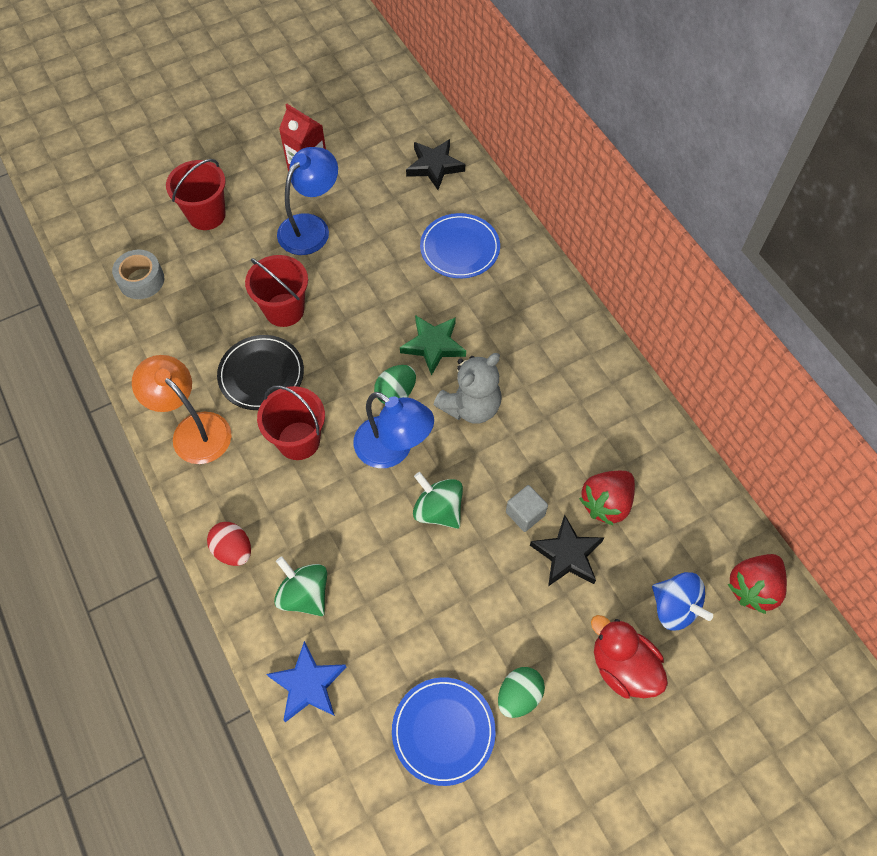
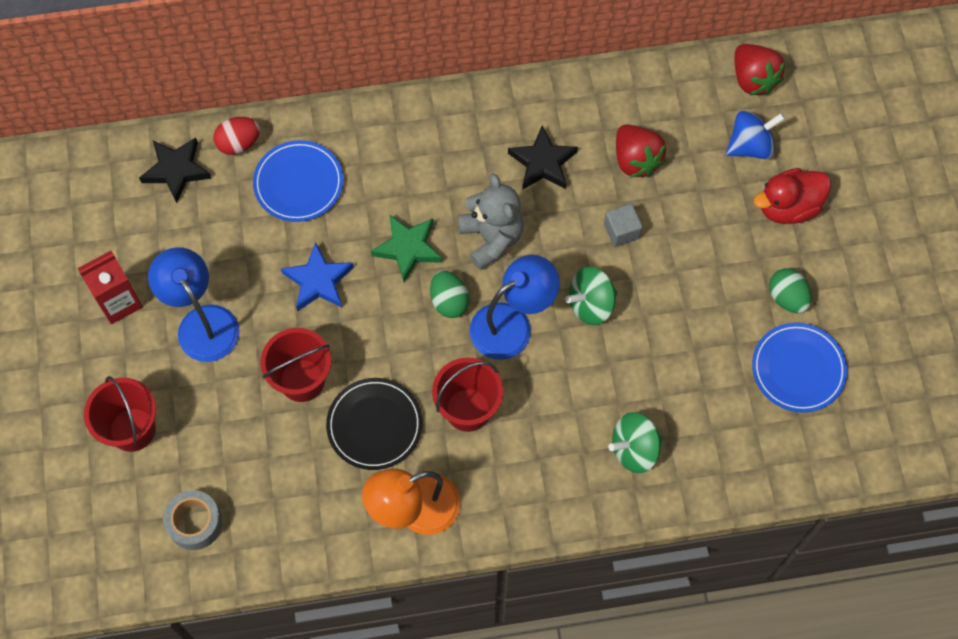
camera: 70 degrees left, 5 degrees up
(233, 550) = (566, 503): red egg -> red egg (239, 143)
(308, 685) = (722, 470): blue star -> blue star (318, 281)
(567, 555) = (673, 211): black star -> black star (543, 163)

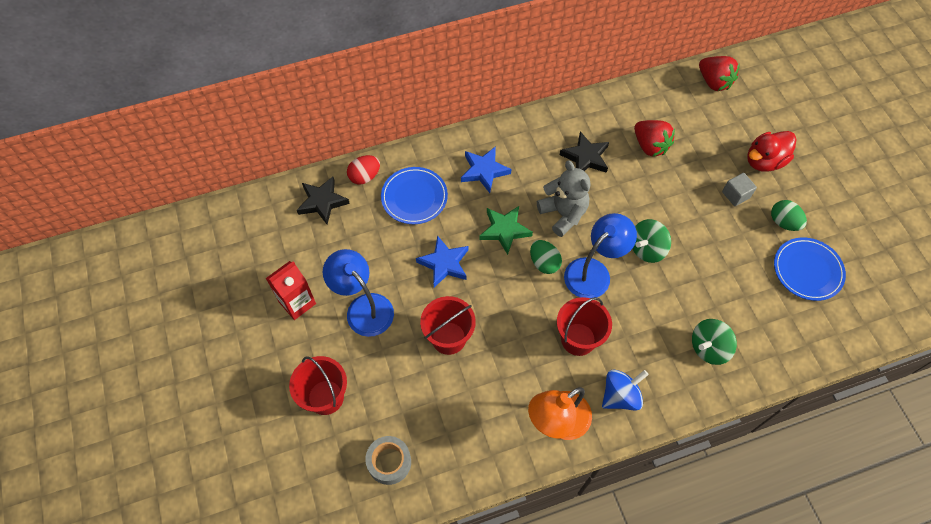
camera: 10 degrees left, 5 degrees down
(374, 425) = (511, 362): black plate -> none
(400, 161) = (484, 171): none -> blue star
(621, 231) = (654, 195): grey cube -> grey cube (735, 195)
(750, 146) = (725, 125): blue spinning top -> blue spinning top (620, 396)

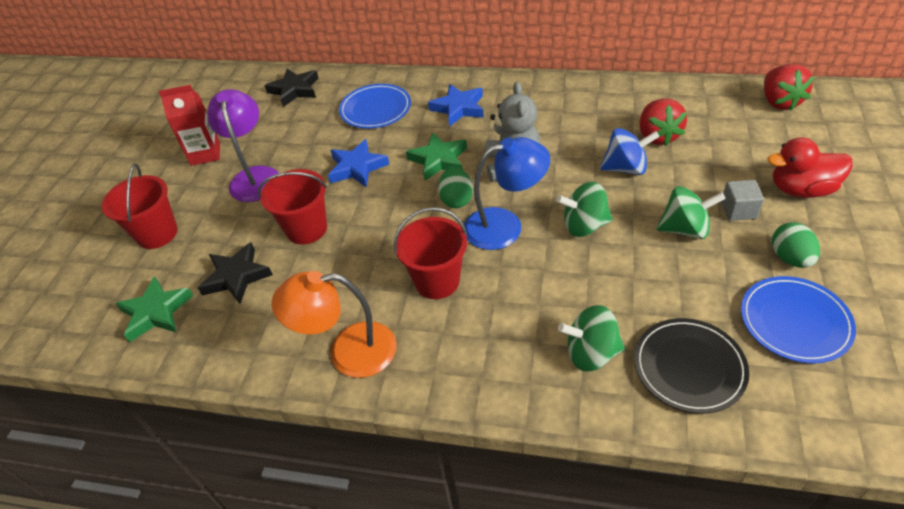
camera: 35 degrees right, 15 degrees down
(363, 307) = (255, 176): blue lamp -> purple lamp
(365, 176) = (346, 82): red egg -> none
(389, 462) = (156, 312): grey tape -> green star
(585, 157) = (574, 126): black star -> black star (236, 276)
(620, 396) = (440, 357): blue spinning top -> blue spinning top (625, 168)
(711, 225) = (685, 229): none -> green spinning top
(768, 330) = (689, 367): none -> black plate

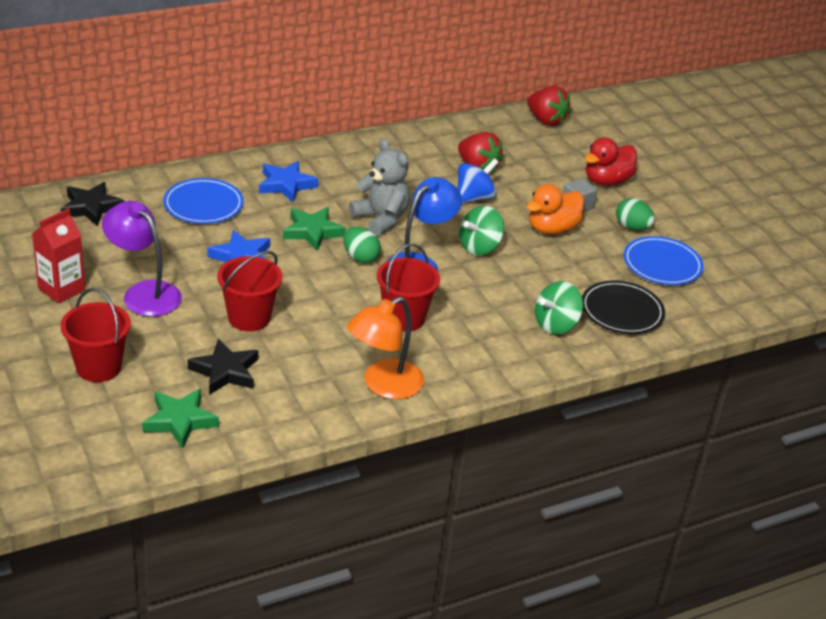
camera: 45 degrees left, 10 degrees down
(685, 229) = (552, 229): green spinning top -> orange duck

